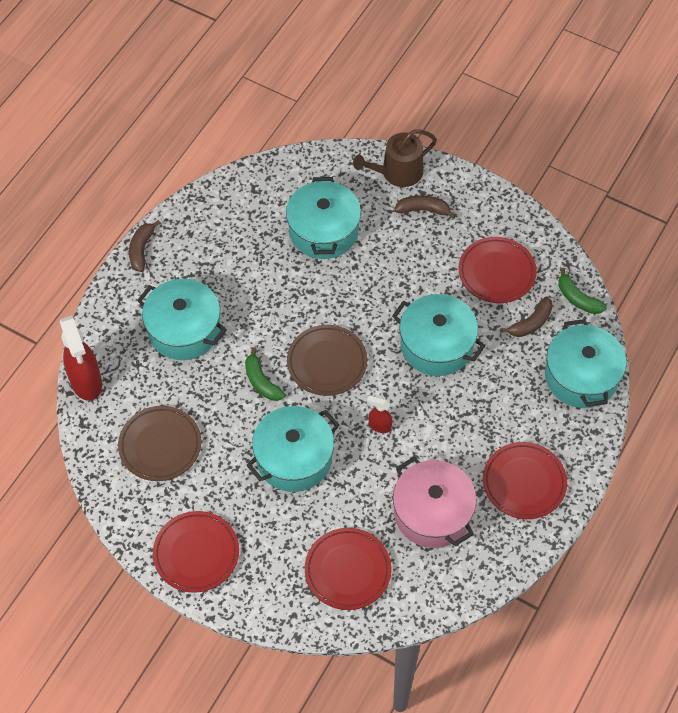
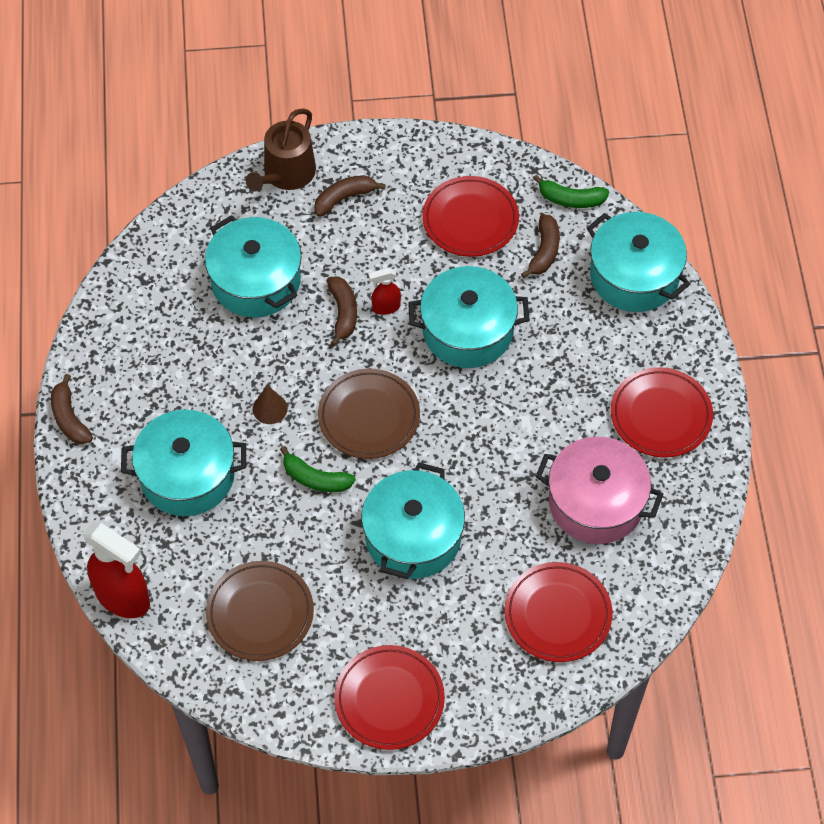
camera: 35 degrees left, 0 degrees up
(268, 318) = (270, 408): none -> brown cone
(363, 285) = (343, 313): none -> brown banana
(379, 426) = (474, 448): red spray bottle -> red spray bottle (385, 307)

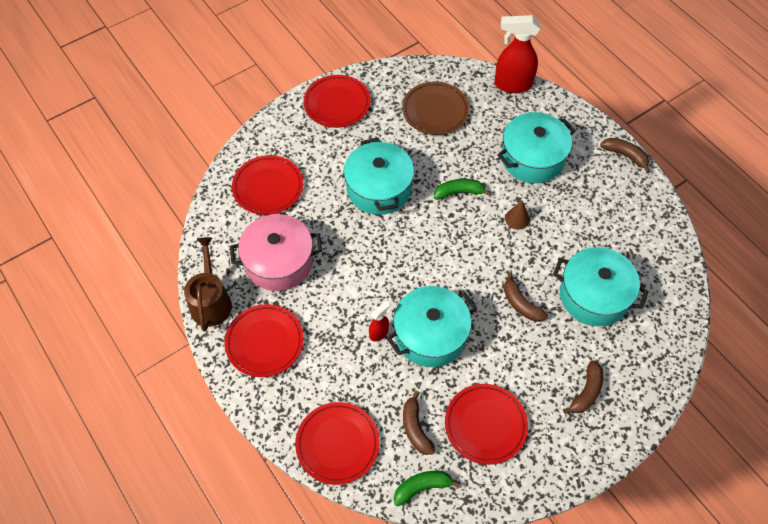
camera: 150 degrees right, 0 degrees up
(286, 174) = (641, 388): brown watering can -> brown watering can (211, 301)
(369, 417) = (454, 244): brown plate -> none
(385, 307) = (496, 322): red spray bottle -> red spray bottle (379, 333)
(634, 275) = (337, 444): turquoise pot -> red plate

